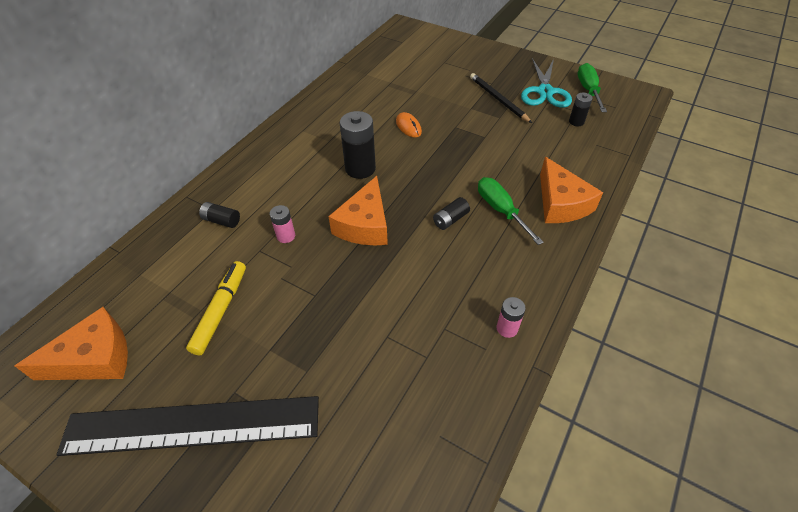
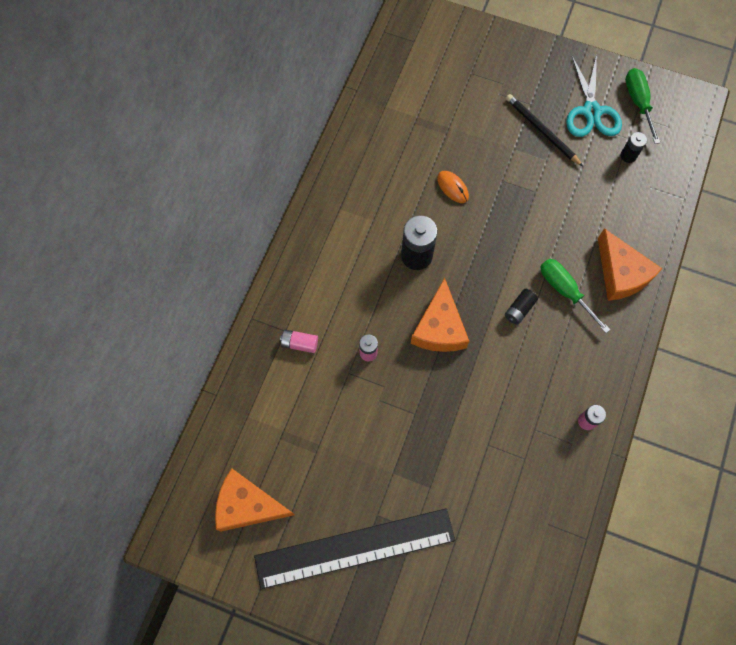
camera: 10 degrees left, 20 degrees up
(94, 358) = (248, 505): orange cheese -> orange cheese turned 135 degrees counterclockwise
(221, 221) = (299, 344): black battery -> pink battery
(221, 310) = (337, 442): yellow marker -> none

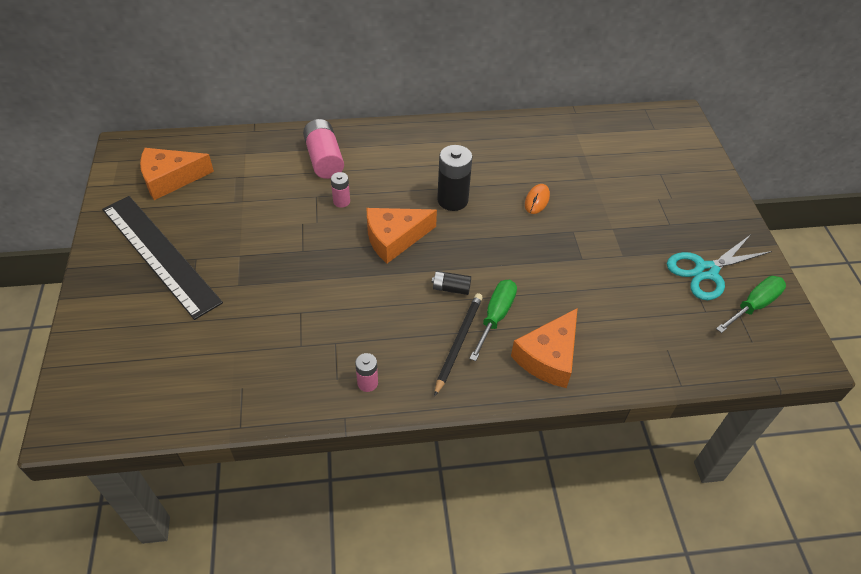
camera: 60 degrees right, 20 degrees down
(248, 505) = (170, 179): orange cheese -> orange cheese turned 90 degrees counterclockwise
(299, 344) = (324, 159): pink battery -> pink battery, size x1.84
(542, 131) = (649, 241): black pencil -> black pencil (458, 343)
(628, 156) = (686, 318): black battery -> none

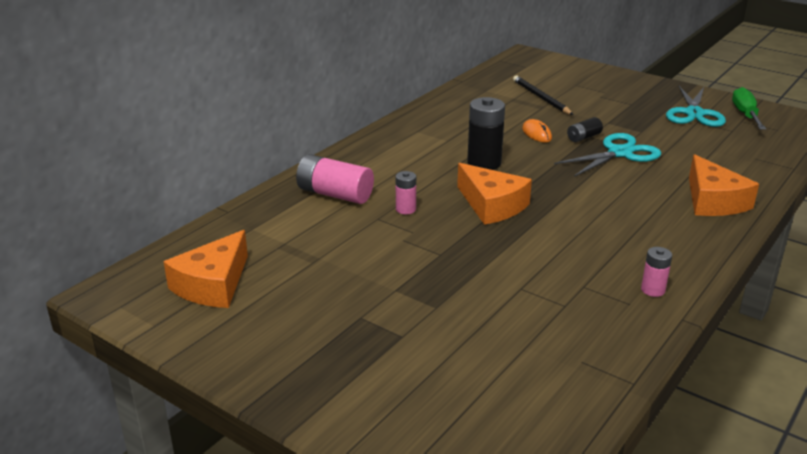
camera: 45 degrees left, 20 degrees down
(159, 254) = (320, 337): black ruler -> none
(394, 238) = (491, 205): orange cheese -> orange cheese turned 60 degrees counterclockwise
(451, 288) = (587, 207): black battery -> black battery (583, 137)
(458, 343) = (654, 230): black pencil -> black pencil (541, 98)
(495, 317) = (644, 203): green screwdriver -> none
(564, 262) = (619, 153): none -> turquoise scissors

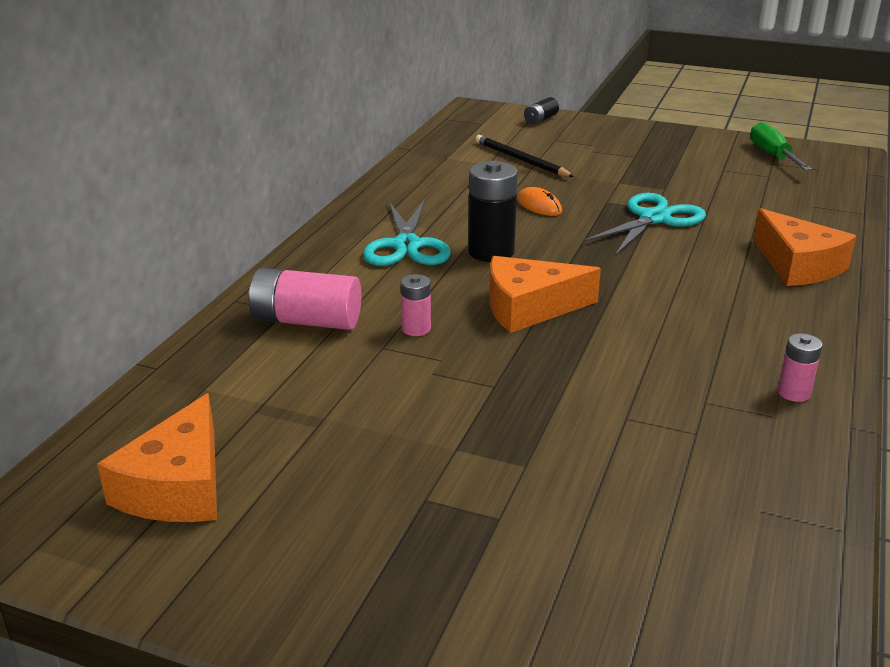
camera: 15 degrees left, 0 degrees up
(491, 205) = (529, 307): orange cheese -> orange cheese turned 135 degrees clockwise
(583, 137) = (600, 204): black battery -> black battery (540, 119)
(694, 113) = (714, 160): turquoise scissors -> turquoise scissors (407, 245)

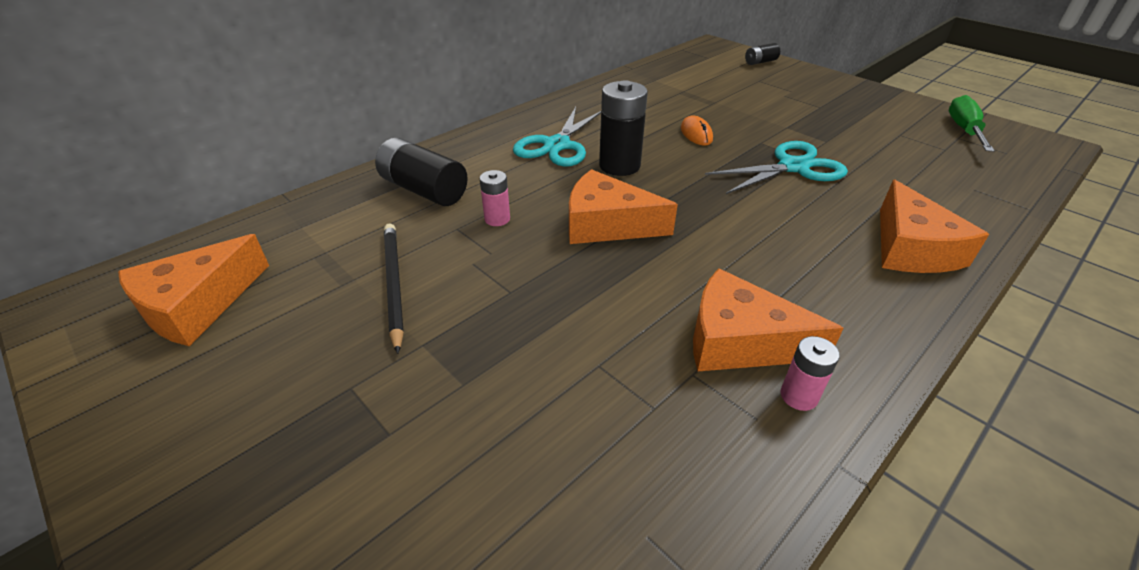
camera: 25 degrees right, 10 degrees up
(306, 321) = (424, 190): pink battery -> black battery
(521, 160) = (714, 92): black pencil -> black pencil (393, 284)
(722, 368) = (740, 341): none -> orange cheese

